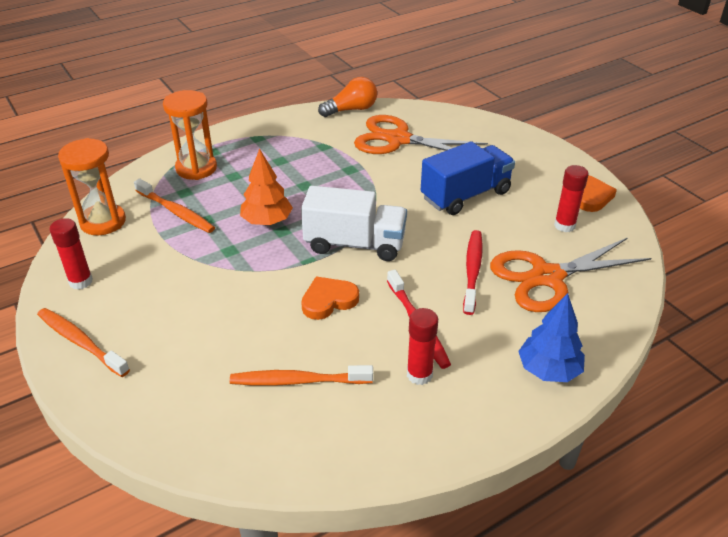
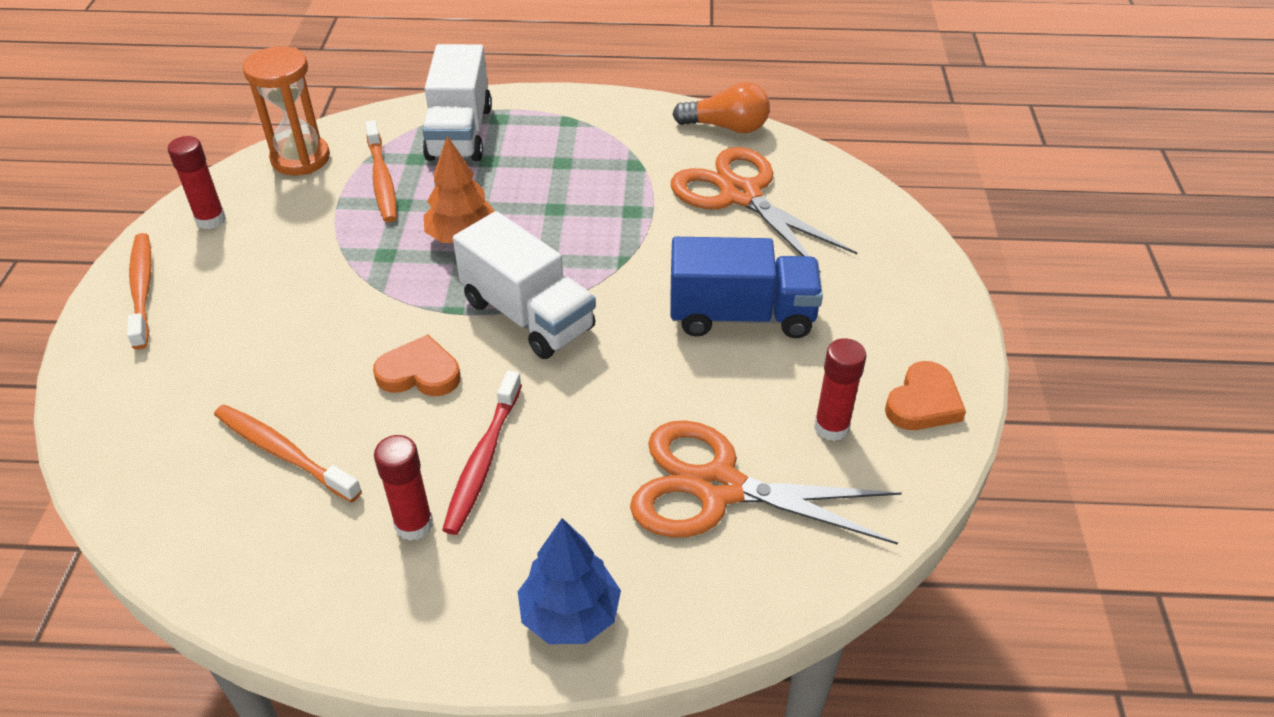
camera: 35 degrees right, 5 degrees up
(196, 168) = (459, 133): orange hourglass -> white truck
(472, 270) = (630, 425): red toothbrush -> none

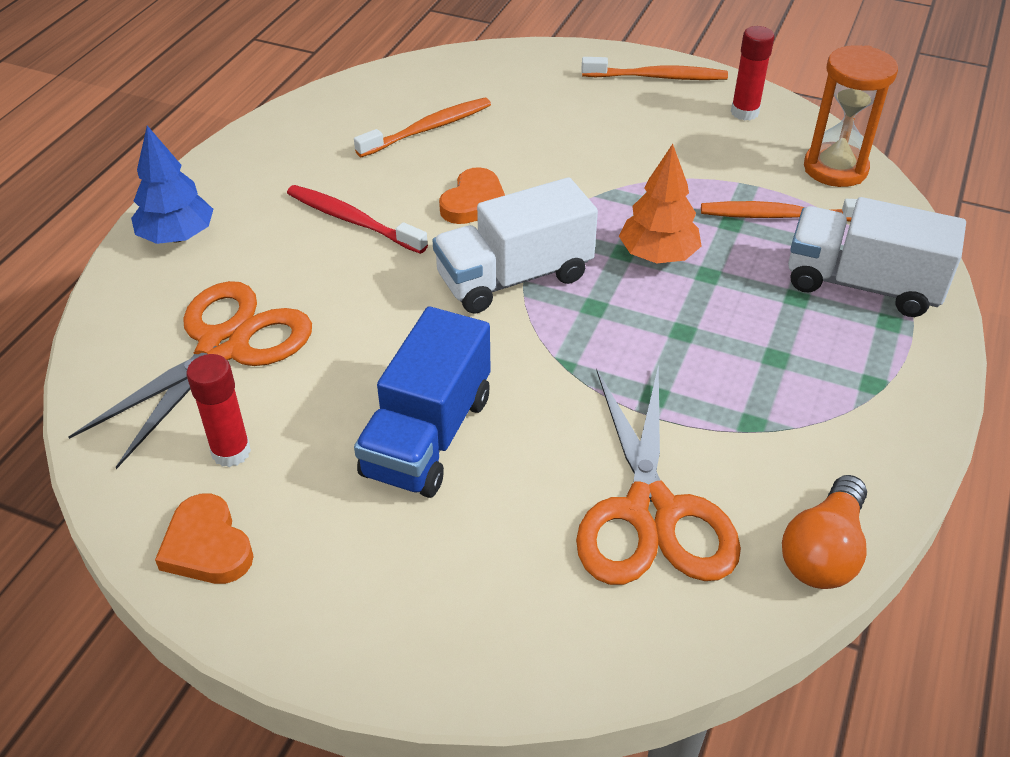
camera: 110 degrees right, 0 degrees up
(414, 524) = (315, 178): red glue stick -> none
(741, 195) = (651, 511): orange scissors -> orange scissors turned 105 degrees clockwise

